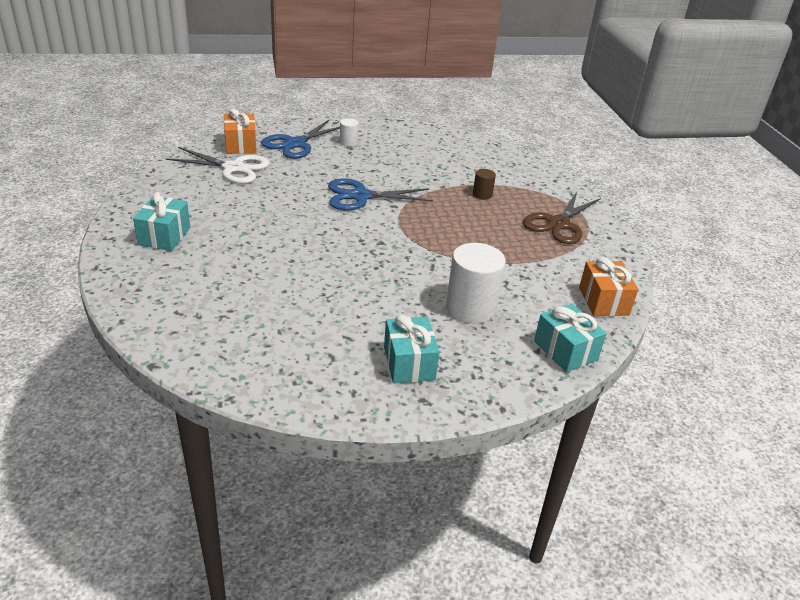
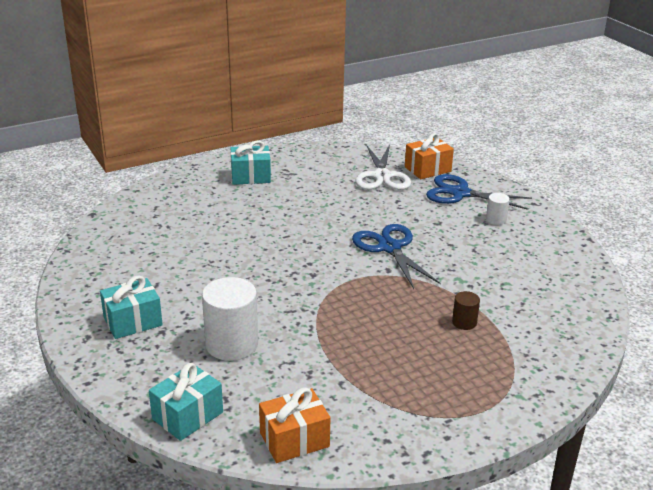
camera: 75 degrees right, 5 degrees down
(558, 224) = (445, 389): brown scissors -> none

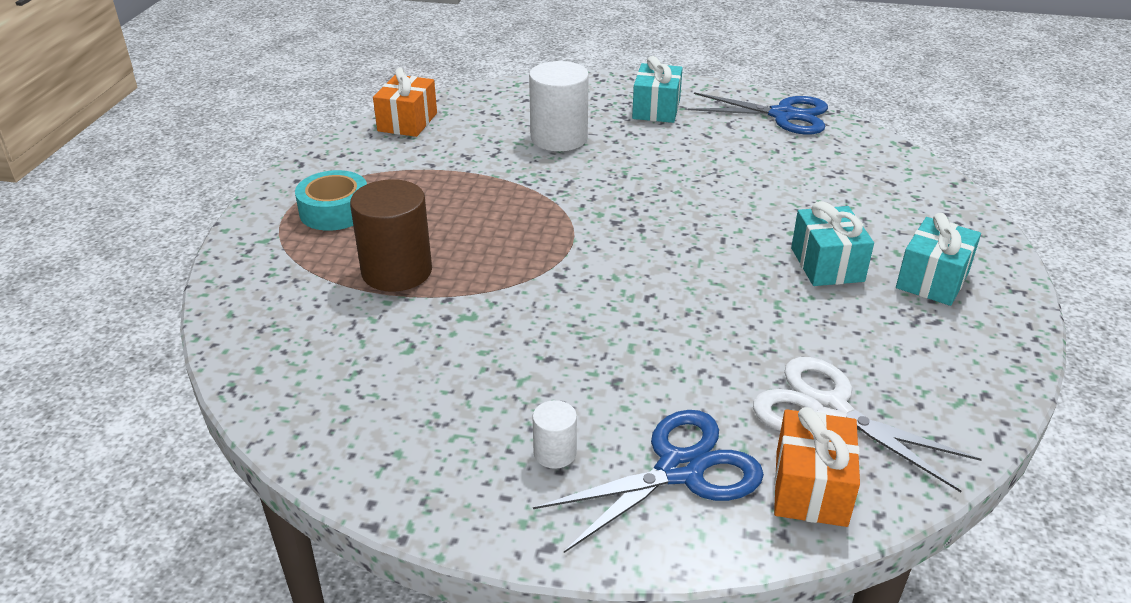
camera: 130 degrees right, 5 degrees up
(188, 416) = (499, 95): turquoise gift -> turquoise gift (827, 264)
(390, 247) = (604, 302): blue scissors -> blue scissors (783, 115)
(451, 388) = (335, 211): none -> turquoise tape
(464, 322) = (397, 271): brown cylinder -> brown cylinder, size x2.05

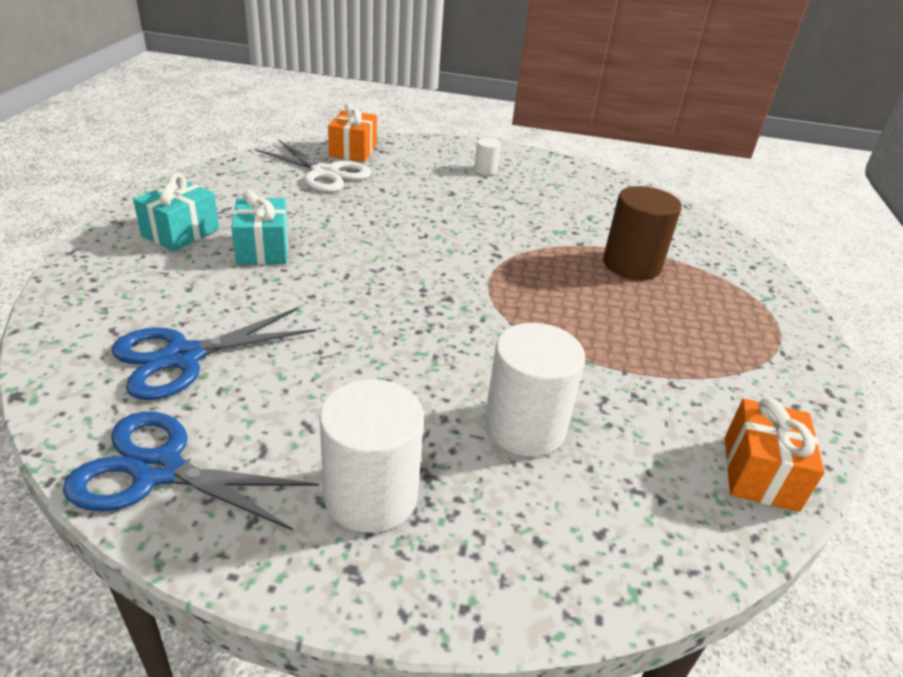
camera: 175 degrees right, 0 degrees up
(335, 211) = (731, 324): turquoise tape -> none
(656, 109) = (371, 495): turquoise gift -> white cylinder
(680, 470) = (418, 160): blue scissors -> blue scissors (183, 357)

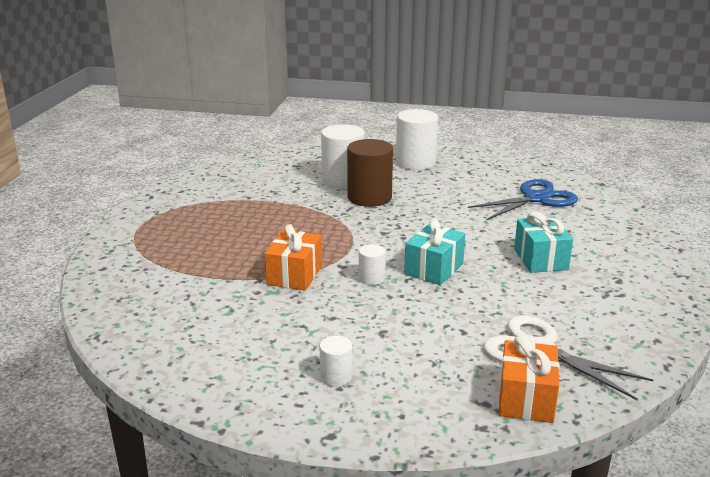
camera: 175 degrees left, 10 degrees down
(158, 470) = (509, 166): blue scissors -> none
(181, 232) = (619, 269): turquoise gift -> turquoise gift (434, 269)
(462, 238) = (371, 278): none -> white cylinder
(631, 265) = (221, 263): brown cylinder -> brown cylinder (369, 197)
(759, 473) = (231, 170): orange gift -> orange gift (294, 275)

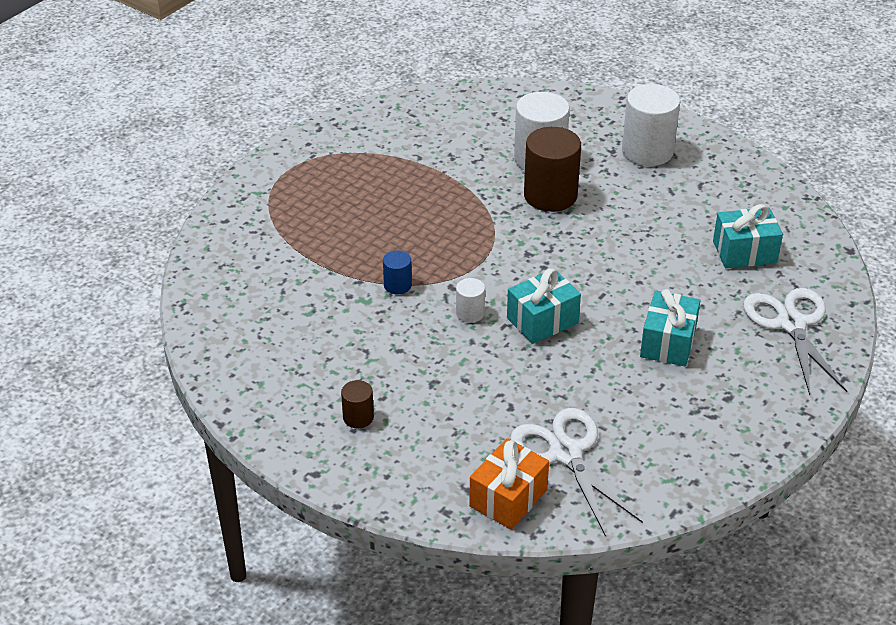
camera: 25 degrees right, 15 degrees up
(294, 275) = (397, 285): orange gift -> blue cylinder
(336, 377) = (358, 417): white cylinder -> brown cylinder
(536, 198) = (744, 252): blue scissors -> turquoise gift
(611, 228) = (791, 324): none -> white scissors

